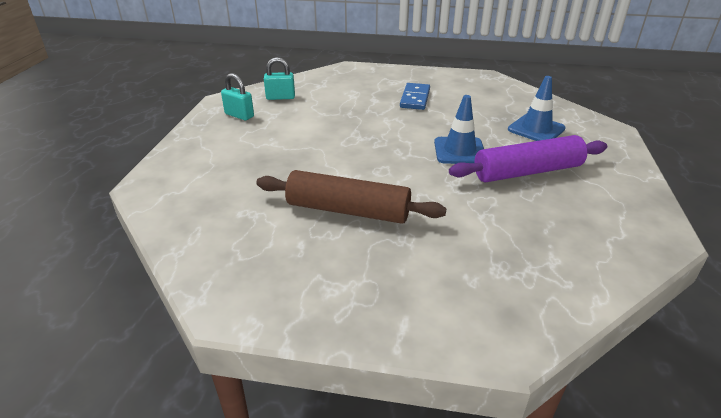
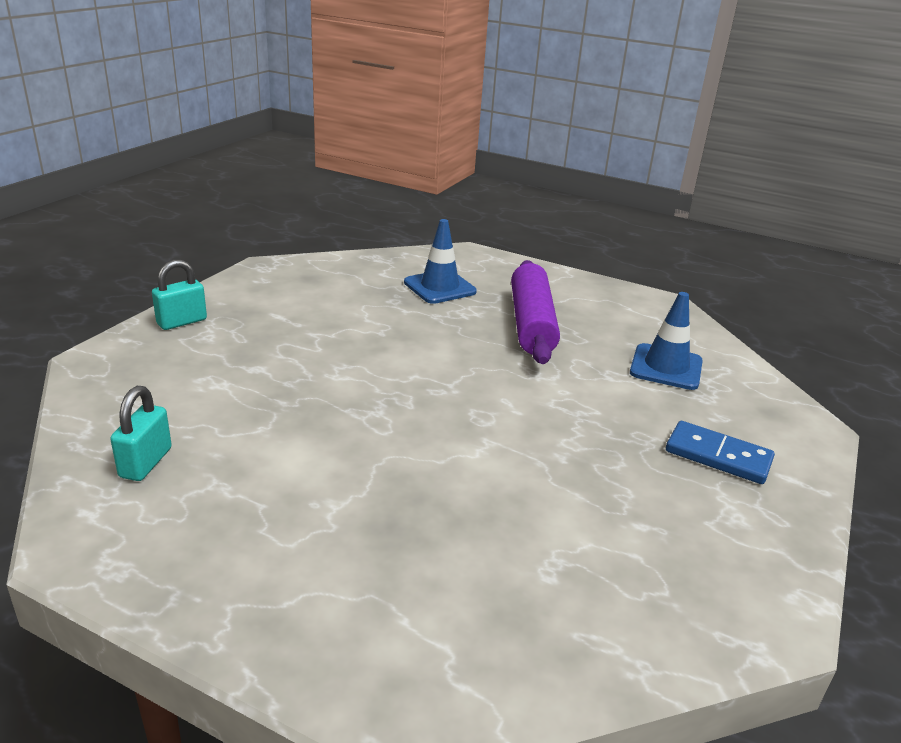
camera: 75 degrees left, 5 degrees down
(239, 115) = (180, 531): turquoise padlock -> turquoise padlock (182, 322)
(348, 211) = (573, 467): brown rolling pin -> none
(415, 98) = (285, 335): blue domino -> blue domino (718, 456)
(459, 151) = (463, 348): blue traffic cone -> blue traffic cone (666, 367)

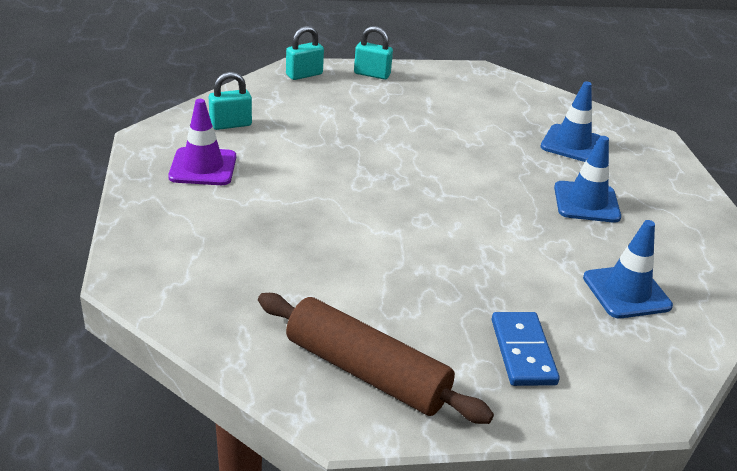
camera: 55 degrees right, 5 degrees up
(115, 361) = (304, 75): none -> turquoise padlock
(214, 528) = (203, 167): none -> purple traffic cone
(531, 323) = (586, 202): purple rolling pin -> blue traffic cone
(704, 567) = (366, 371): none -> brown rolling pin

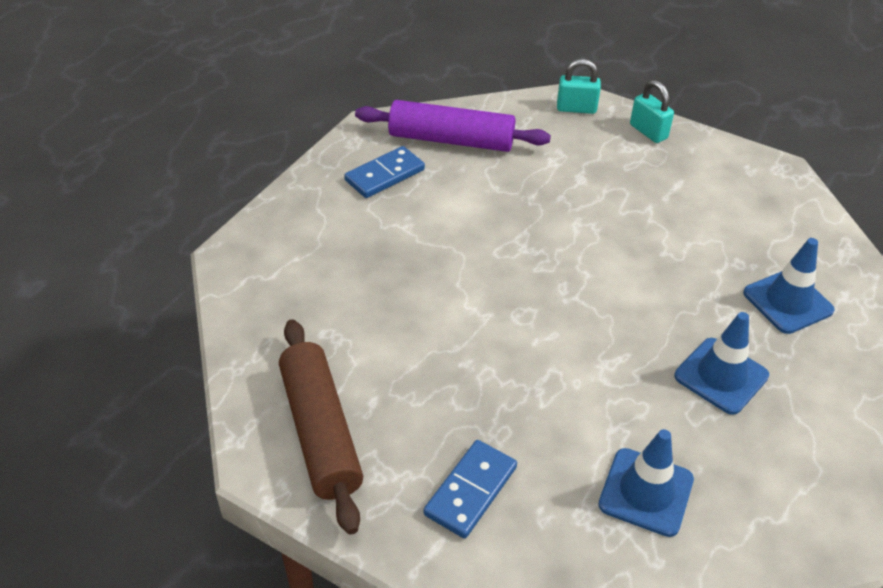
camera: 40 degrees right, 10 degrees up
(203, 167) = (385, 175): purple traffic cone -> blue domino
(230, 124) = (451, 140): turquoise padlock -> purple rolling pin

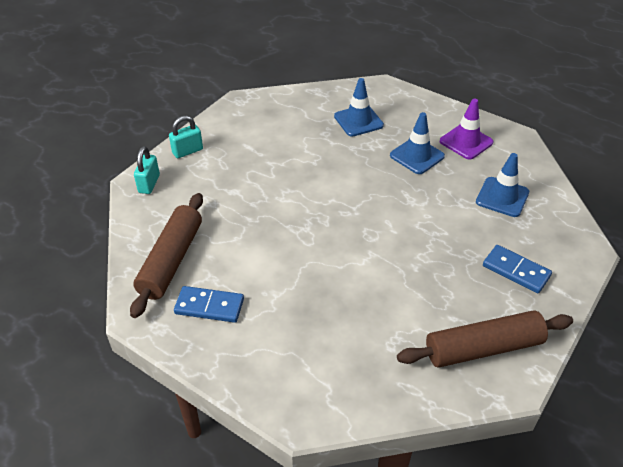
camera: 85 degrees left, 0 degrees up
(385, 175) = (209, 306): blue domino -> blue domino turned 45 degrees counterclockwise
(451, 140) = (171, 260): purple rolling pin -> brown rolling pin
(787, 451) = (466, 142): none -> purple traffic cone

